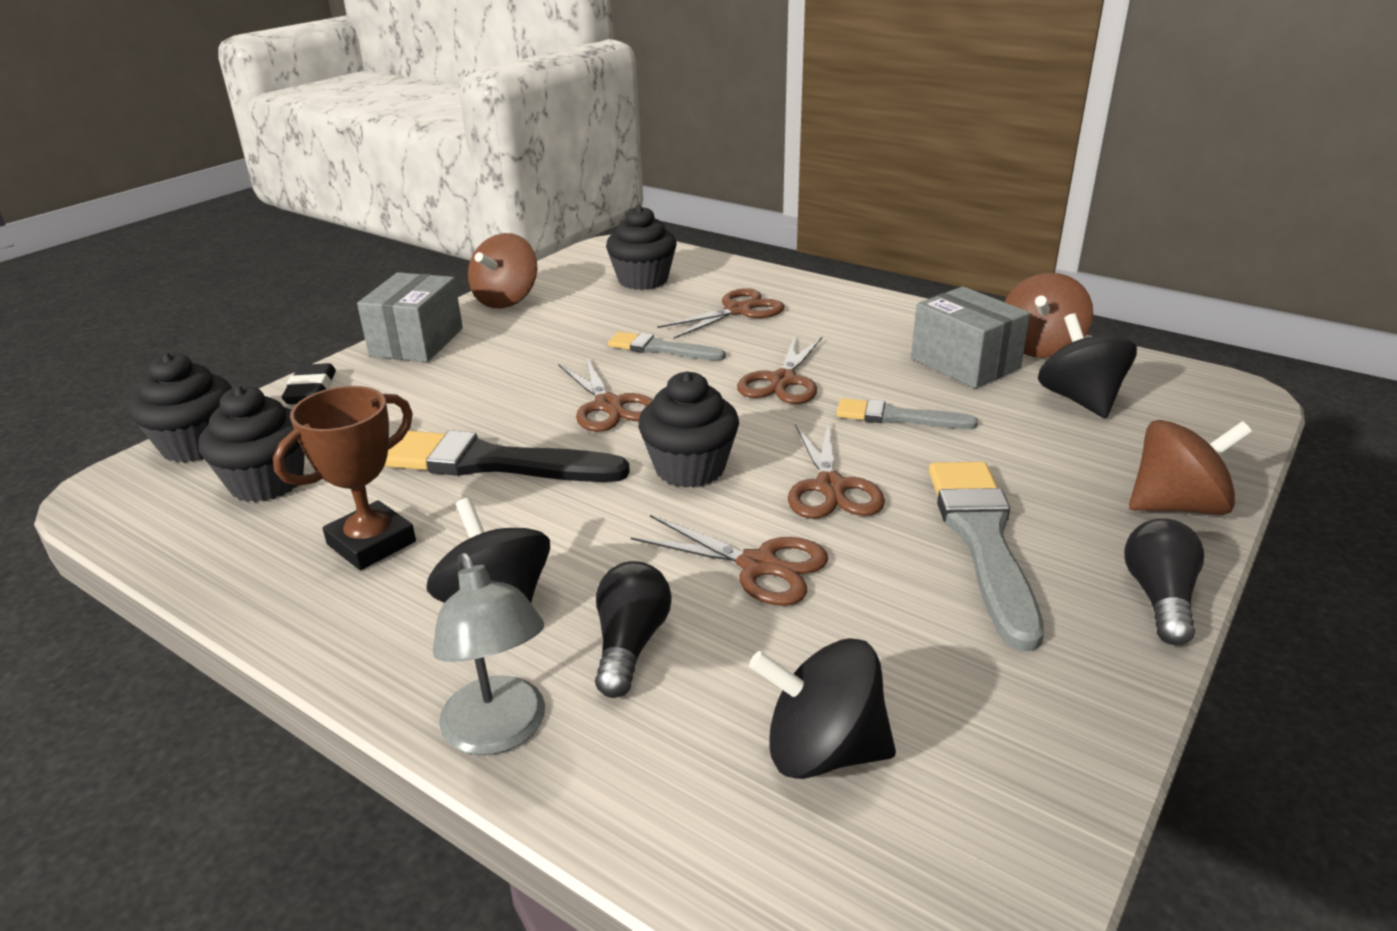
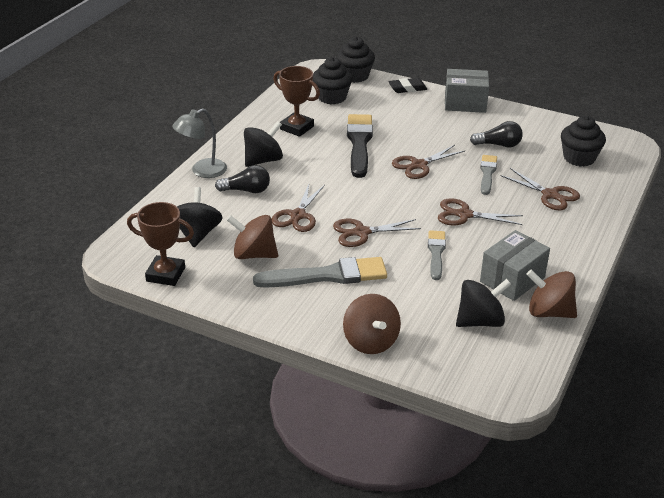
camera: 80 degrees right, 5 degrees up
(506, 300) = (527, 119): brown spinning top -> brown spinning top (254, 254)
(690, 468) = (368, 193): black cupcake -> none
(1022, 828) = (165, 274): none -> brown trophy
(1159, 598) = (292, 323): black light bulb -> black light bulb (498, 145)

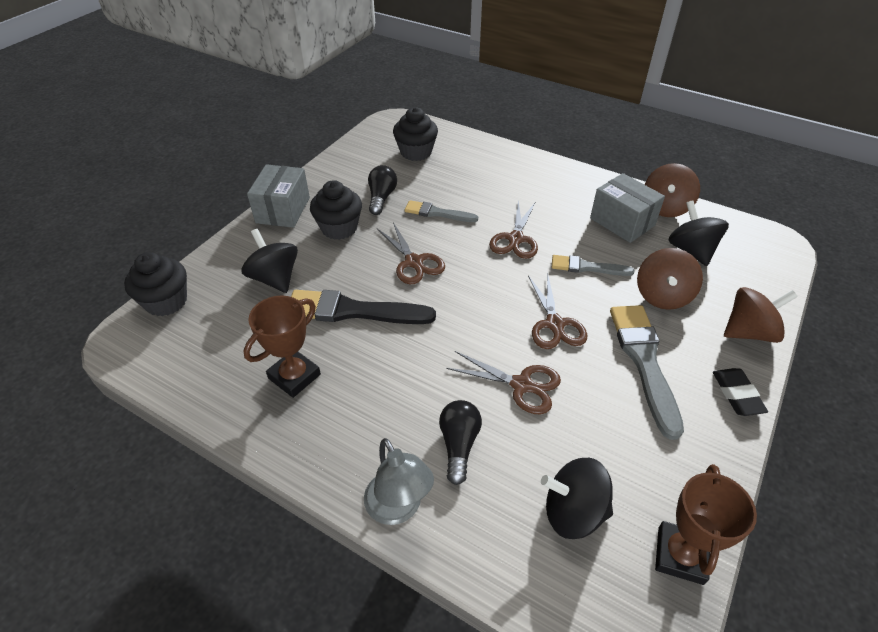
camera: 85 degrees left, 10 degrees up
(254, 254) = (613, 437): brown spinning top -> brown spinning top (662, 296)
(263, 160) = (378, 421): black spinning top -> black spinning top (275, 278)
(332, 97) = (218, 331): black cupcake -> black cupcake (339, 228)
(407, 88) = (226, 253): black eraser -> black eraser (737, 394)
(550, 195) = (480, 179): brown scissors -> none

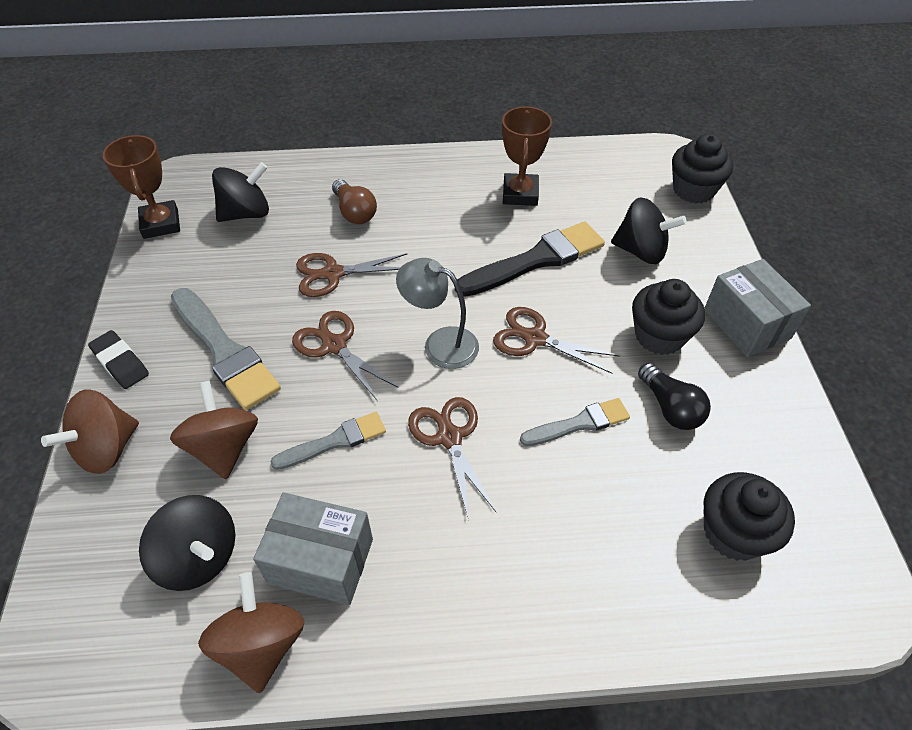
camera: 145 degrees right, 5 degrees up
(398, 509) = (367, 165): grey lamp -> grey lamp (440, 343)
(459, 445) = (354, 212): black light bulb -> brown light bulb

